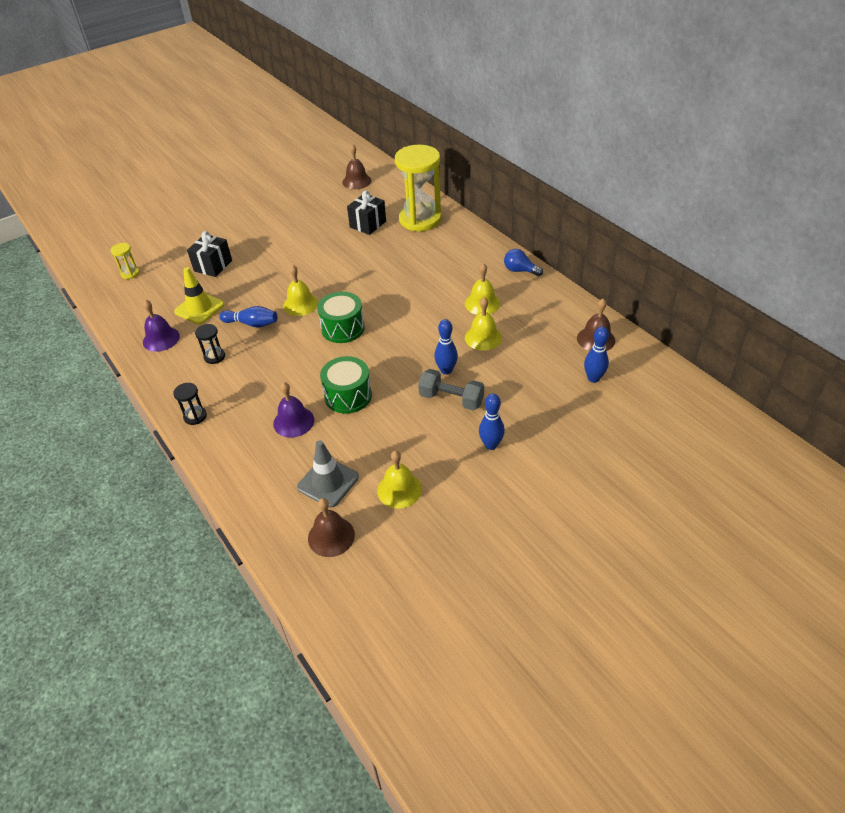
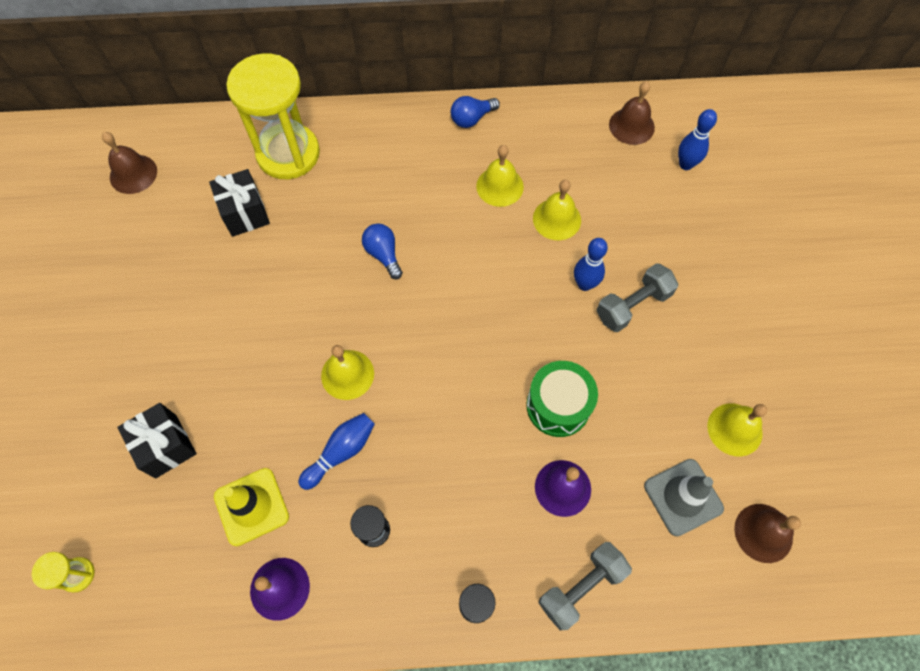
camera: 60 degrees left, 20 degrees up
(234, 458) = (581, 587): none -> grey dumbbell
(343, 328) = (433, 350): green drum -> none
(388, 281) = (383, 254): none -> blue light bulb
(491, 445) = (721, 308): blue bowling pin -> none

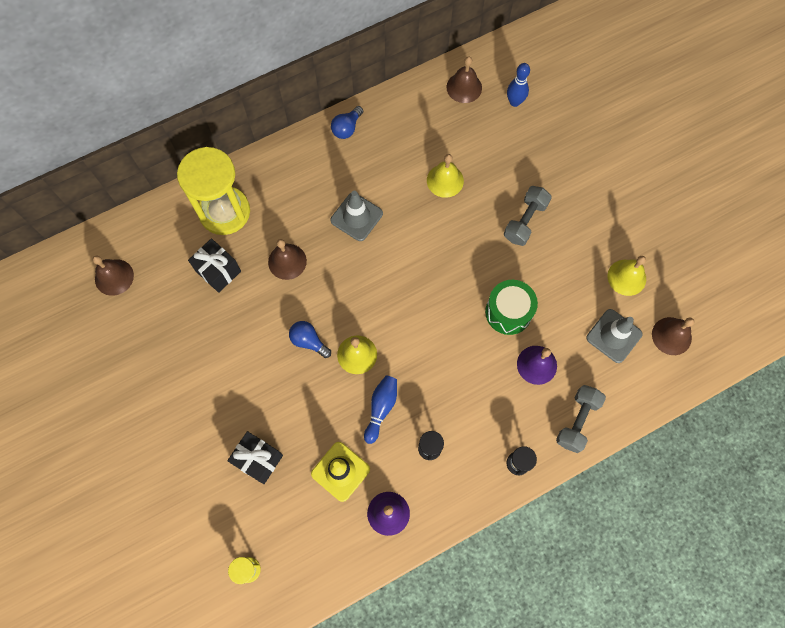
camera: 25 degrees left, 5 degrees up
(326, 234) = (287, 261): none -> brown bell
(383, 254) = (336, 258): blue light bulb -> blue light bulb (308, 341)
(431, 218) = (356, 217): none -> grey traffic cone
(499, 186) = (393, 172): yellow bell -> none
(584, 284) = (486, 220): blue bowling pin -> none

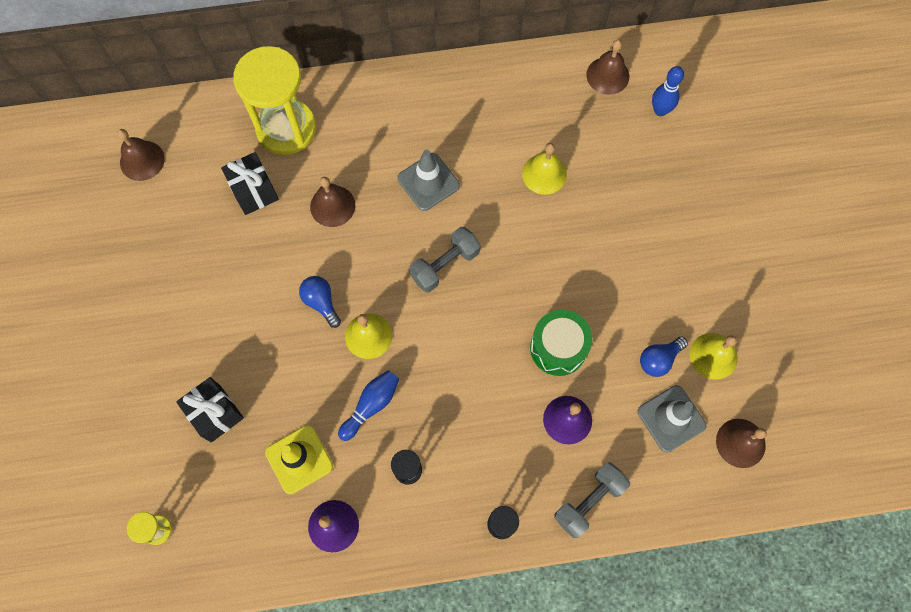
camera: 20 degrees right, 0 degrees up
(347, 128) = (456, 79): blue light bulb -> blue light bulb (659, 360)
(525, 221) = (618, 251): grey dumbbell -> grey dumbbell (445, 265)

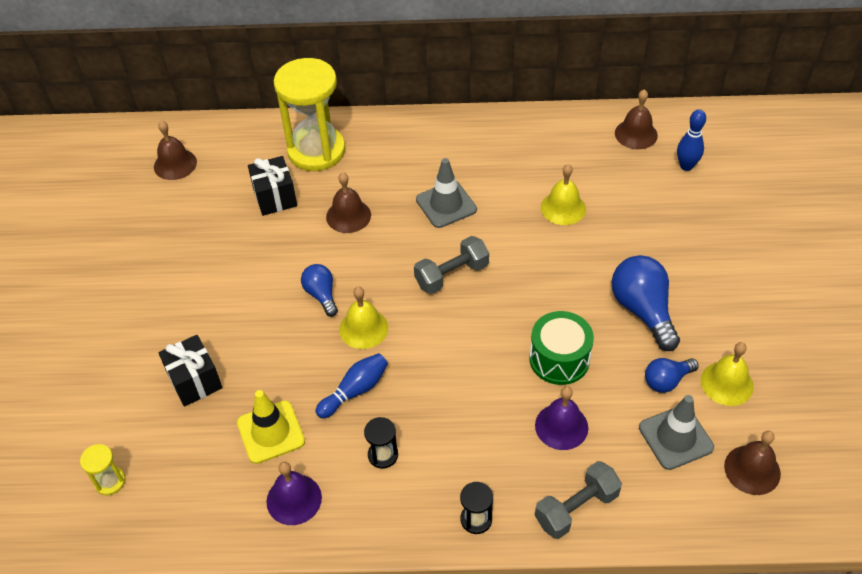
camera: 10 degrees right, 20 degrees down
(631, 285) = (642, 310): none -> blue light bulb

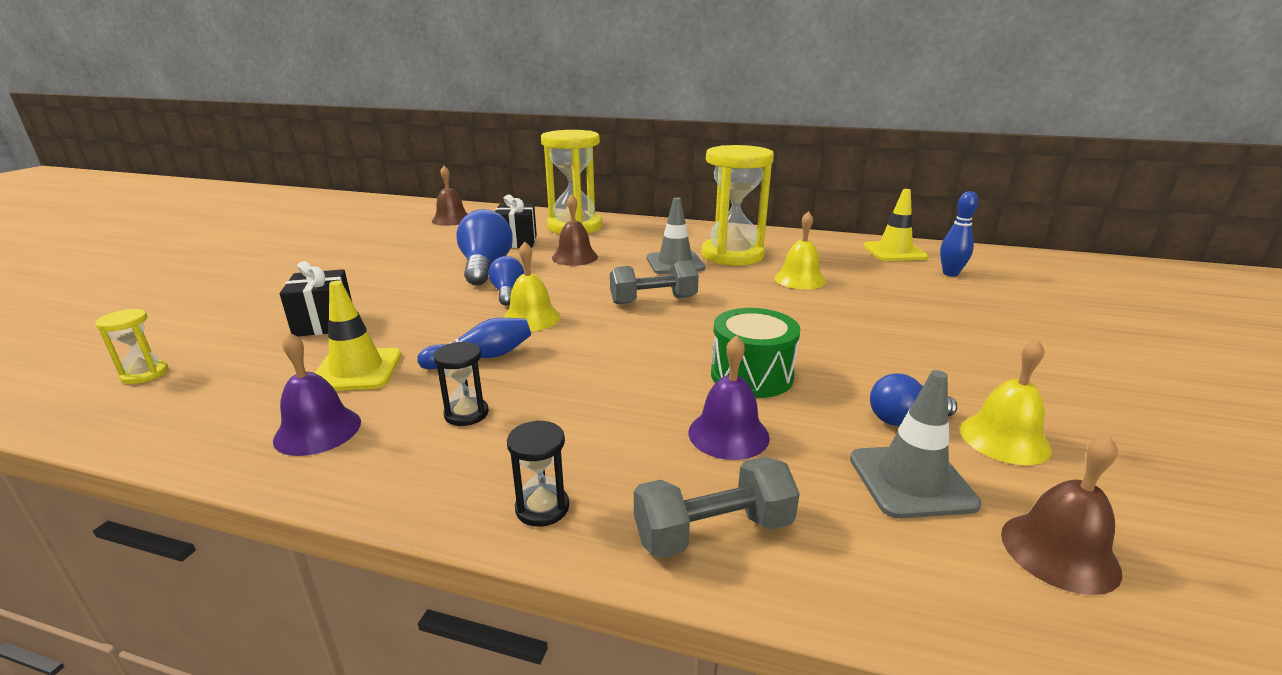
camera: 15 degrees right, 25 degrees down
(493, 175) = (732, 255): none -> yellow hourglass
(636, 134) = (894, 252): brown bell -> yellow traffic cone
(642, 310) = (879, 356): blue light bulb -> blue light bulb (485, 267)

